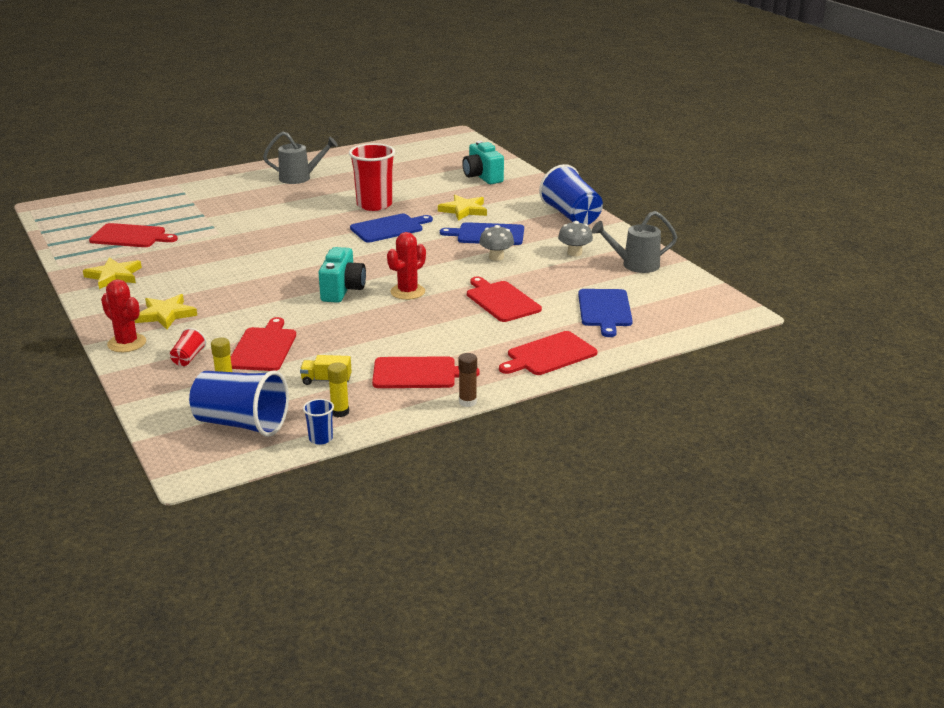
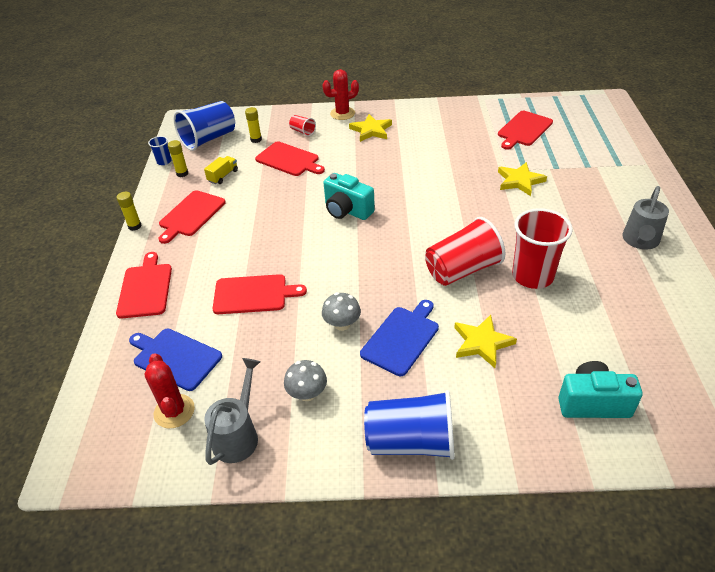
camera: 120 degrees right, 15 degrees up
(114, 276) = (450, 117): yellow star -> yellow star (519, 181)
(389, 228) = (462, 270): blue cutting board -> red cup
(407, 292) = (316, 244): red cactus -> red cactus (174, 411)
(467, 402) = (135, 226): brown glue stick -> yellow glue stick

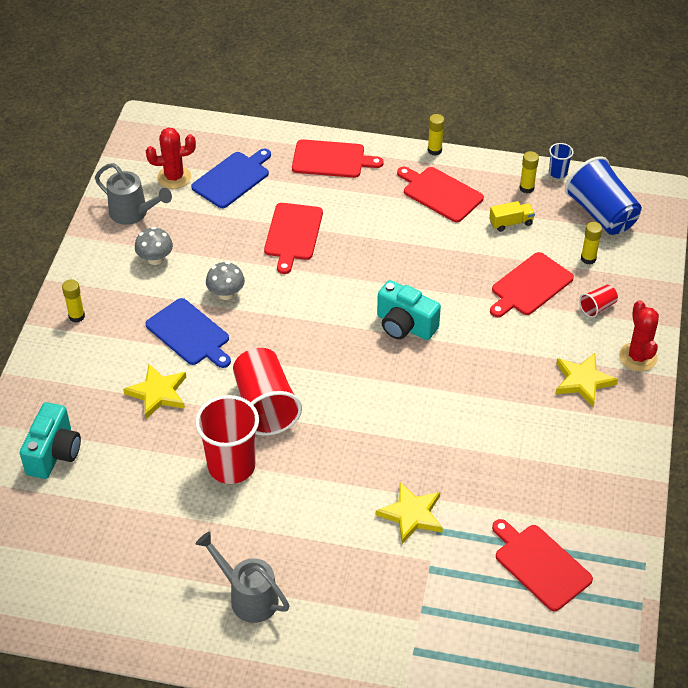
camera: 100 degrees right, 5 degrees up
(223, 176) = (511, 223): yellow truck -> yellow truck turned 60 degrees counterclockwise
(347, 210) = (405, 325): turquoise camera -> turquoise camera turned 105 degrees counterclockwise
(411, 442) = (77, 316): blue cup -> yellow glue stick

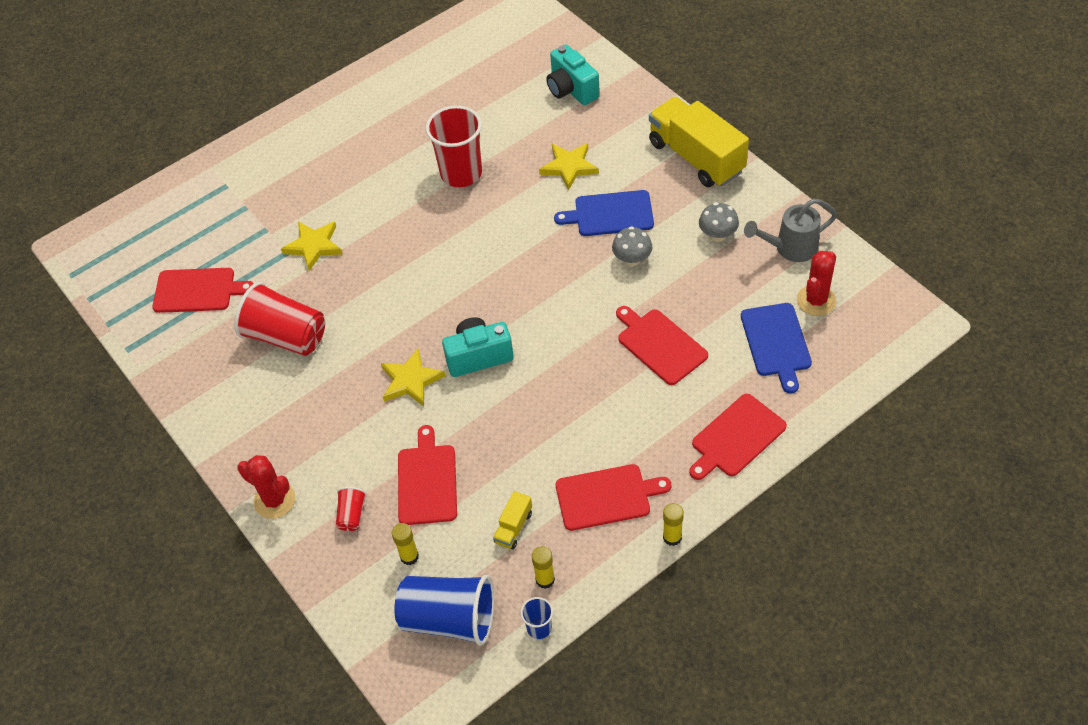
camera: 135 degrees right, 5 degrees up
(77, 316) = (696, 157): yellow glue stick -> yellow truck
(248, 597) = (354, 129): grey watering can -> none
(265, 405) = (493, 220): red cup -> red cup (286, 336)
(583, 381) = (297, 439): yellow star -> yellow star (411, 380)

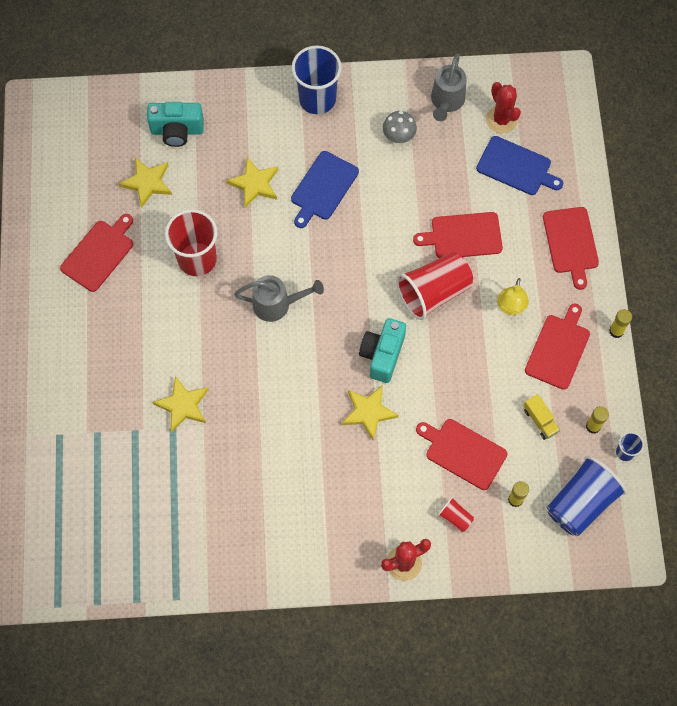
camera: 60 degrees left, 15 degrees up
(198, 290) = (158, 515): red cutting board -> red cutting board (99, 253)
(286, 336) = (258, 474): red cup -> red cup (433, 292)
(464, 251) = (277, 304): none -> grey watering can
(504, 101) = (147, 183): none -> yellow star
(617, 429) = (510, 308): none -> yellow lamp
(632, 259) = (376, 202): grey mushroom -> none
(696, 157) = (317, 99): yellow truck -> blue cup

